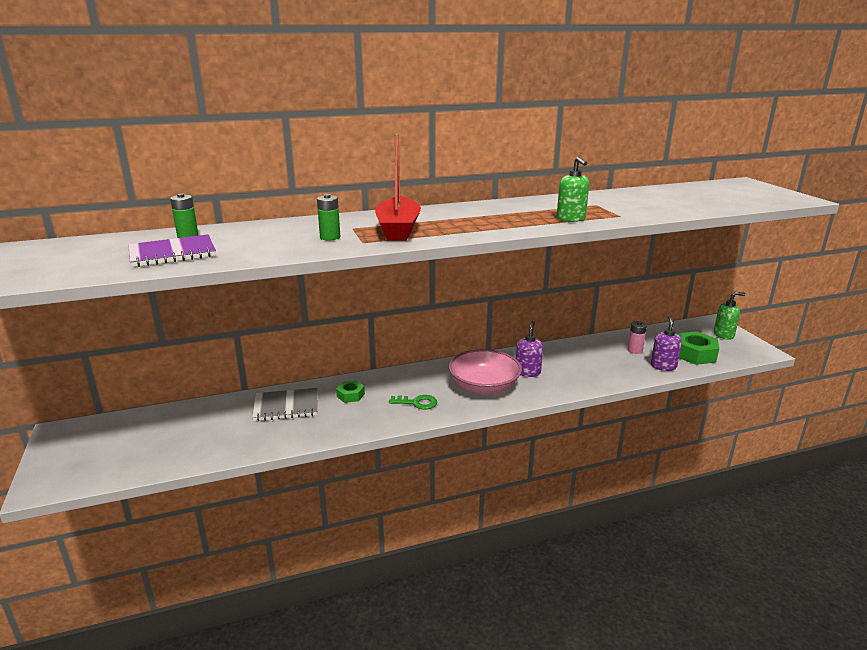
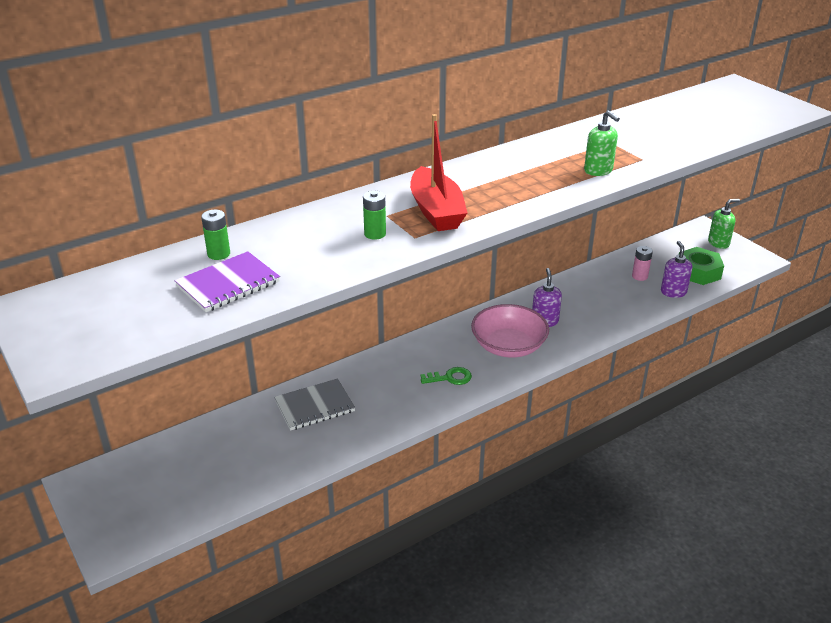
camera: 15 degrees left, 10 degrees up
(350, 395) = (376, 380): green nut -> none

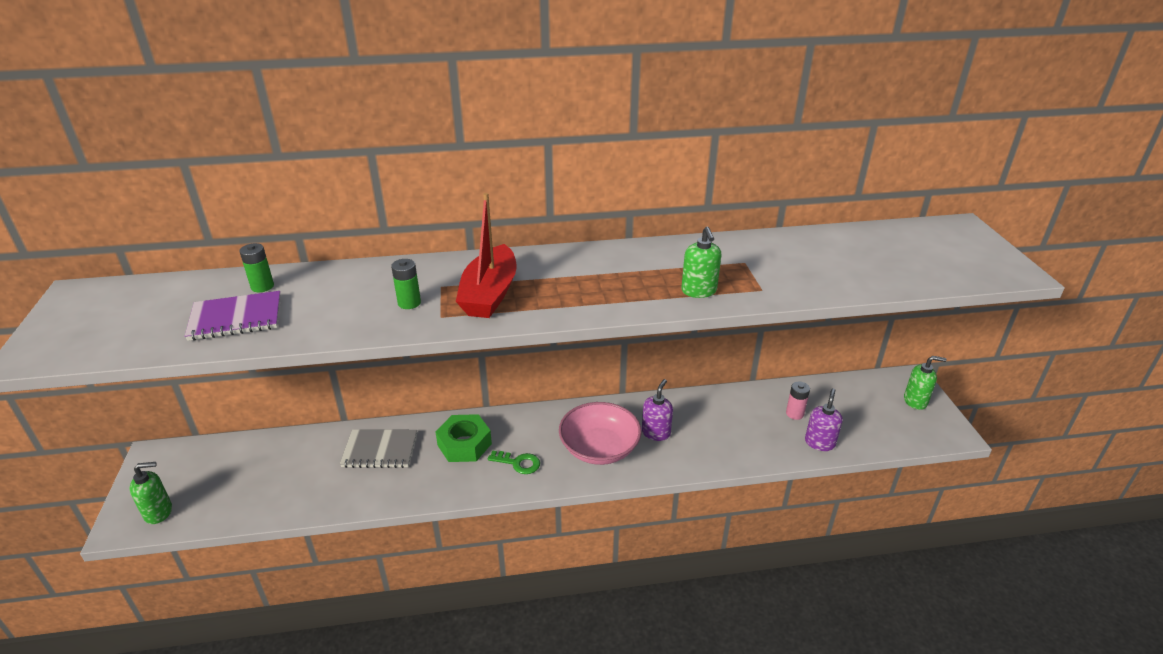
camera: 25 degrees right, 0 degrees up
(139, 525) = (159, 512): none -> green soap dispenser
(698, 272) = (866, 428): green nut -> green nut (464, 444)

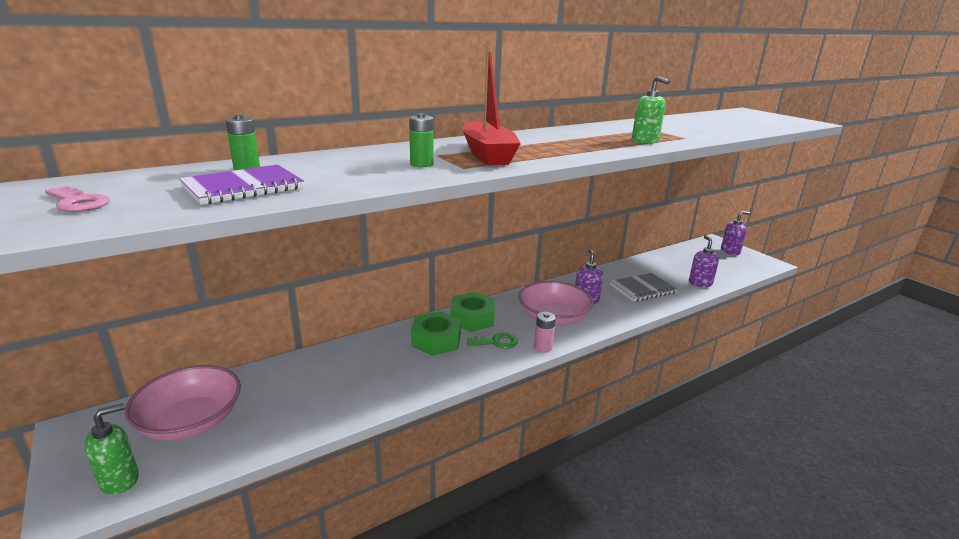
camera: 25 degrees left, 10 degrees down
(118, 319) = (78, 203): none -> pink key
(226, 474) = (191, 421): none -> pink bowl
(380, 450) = (357, 362): grey notebook -> grey notebook (642, 289)
(517, 426) = (472, 318): none -> green nut
(794, 414) = (667, 271): pink battery -> pink battery (543, 347)
(915, 401) = (730, 251): green soap dispenser -> purple soap dispenser

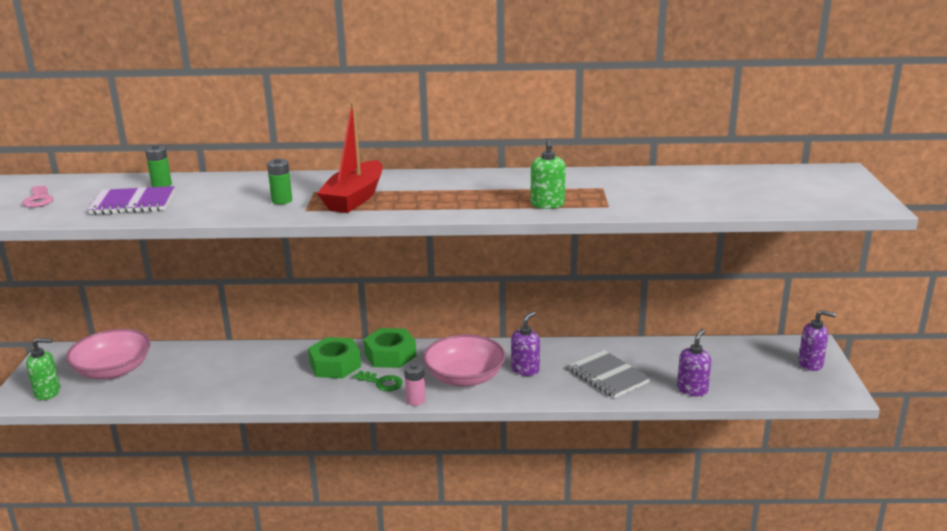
camera: 35 degrees right, 0 degrees up
(642, 289) = (608, 376): grey notebook -> grey notebook turned 45 degrees clockwise

